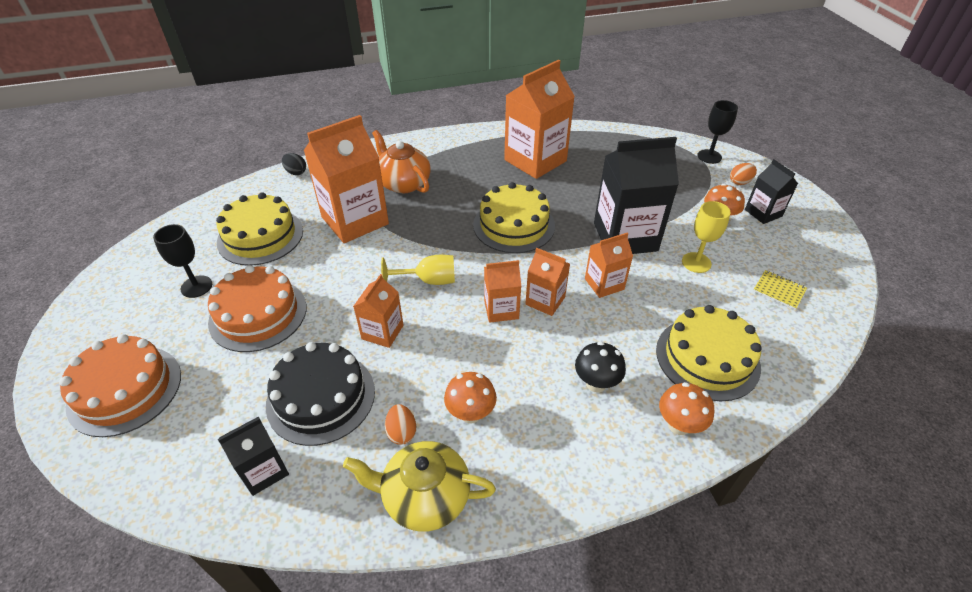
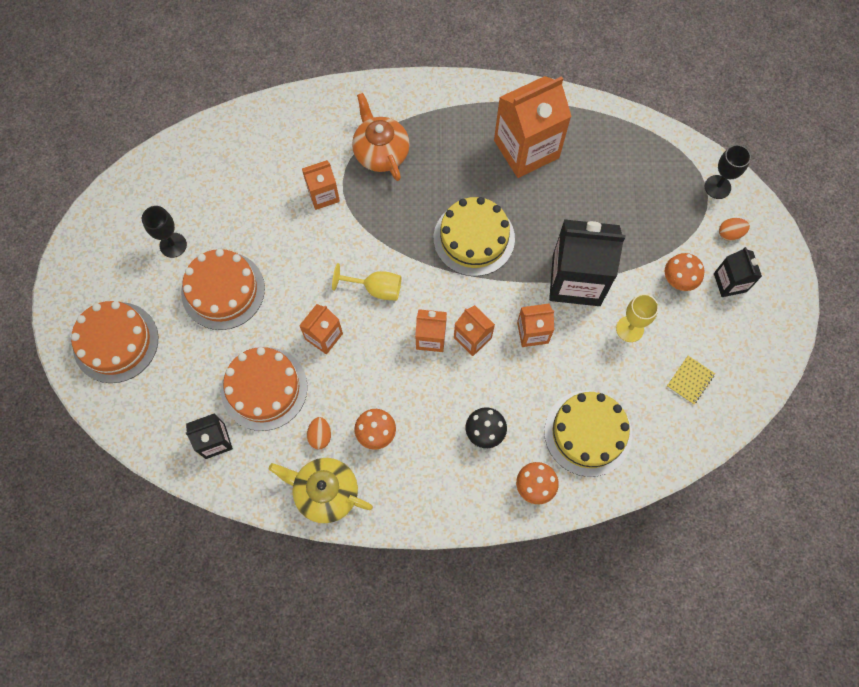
camera: 15 degrees right, 25 degrees up
(260, 236) = (233, 195): yellow cake -> none
(296, 172) = (276, 109): black egg -> none
(321, 397) = (264, 388): black cake -> orange cake
(355, 220) = (323, 195): orange carton -> orange carton, size x0.52
(779, 290) = (690, 380): yellow notebook -> yellow notebook turned 75 degrees clockwise

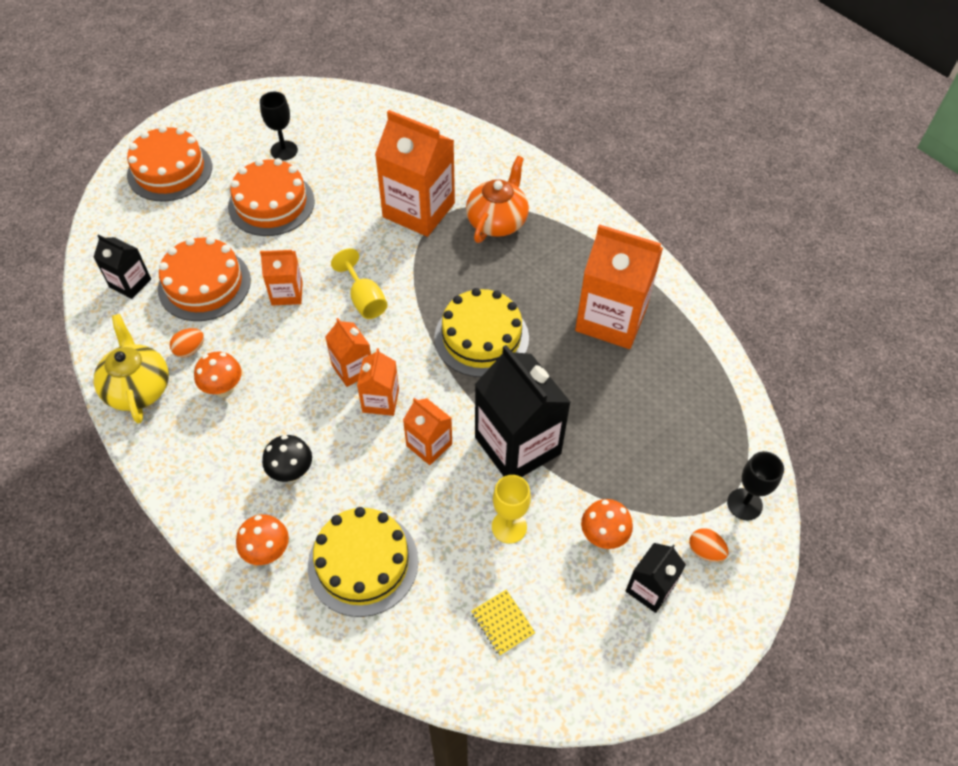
camera: 50 degrees right, 15 degrees down
(323, 195) = (418, 210): orange carton -> orange carton, size x1.91
(690, 380) = (502, 623): yellow notebook -> yellow notebook turned 60 degrees clockwise

